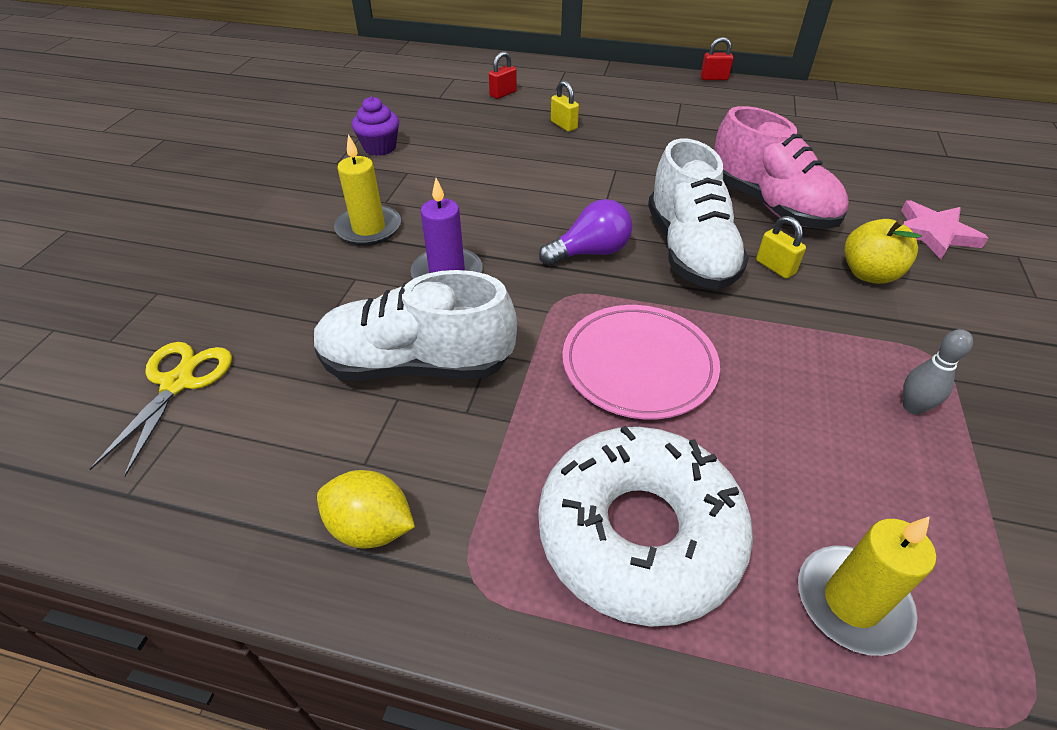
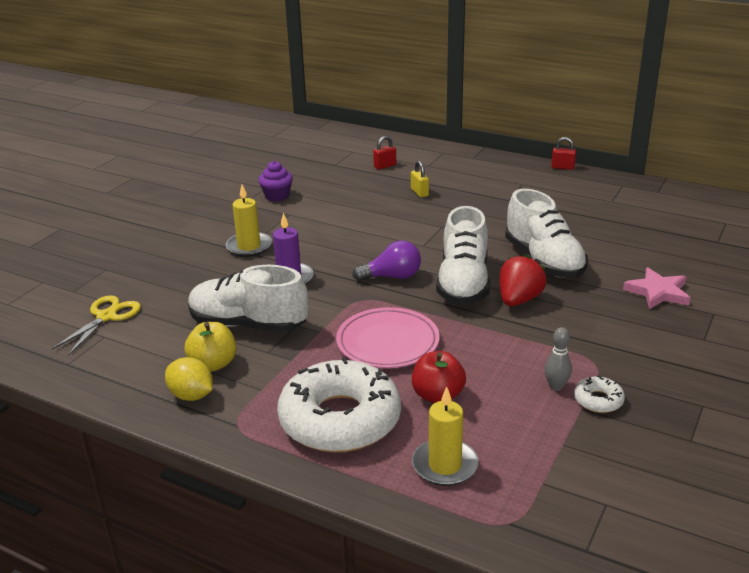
camera: 15 degrees right, 15 degrees down
(761, 454) = (438, 395): none -> red apple
(770, 205) = (544, 261): pink shoe -> white shoe
(775, 267) = (519, 300): yellow padlock -> red strawberry
(869, 274) = (586, 311): yellow apple -> yellow apple (213, 364)
(983, 422) = (598, 400): none -> white donut

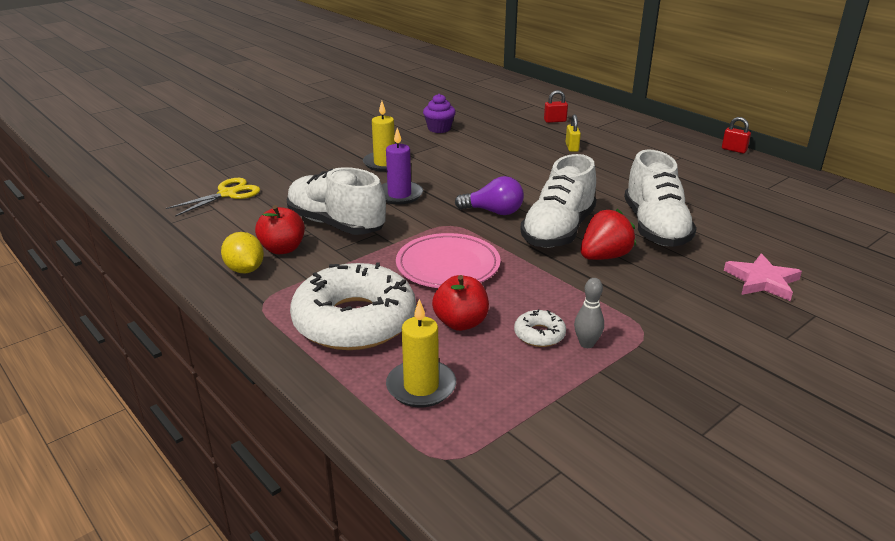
camera: 20 degrees right, 0 degrees up
(213, 364) = (282, 249): yellow apple -> red apple
(598, 400) = (623, 368): white donut -> white donut (539, 334)

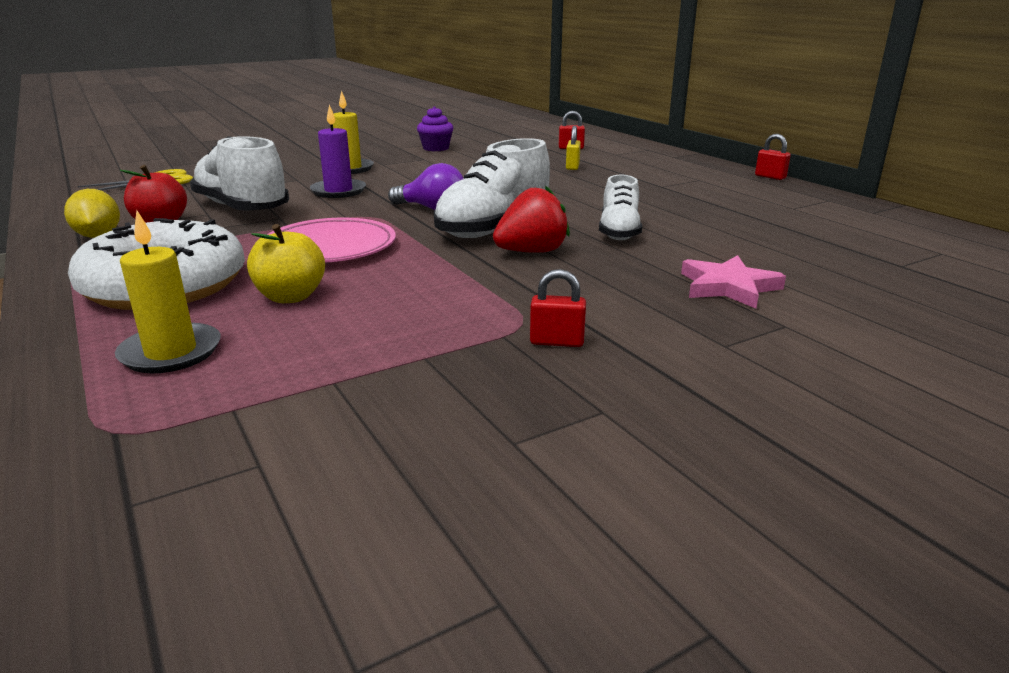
camera: 10 degrees right, 5 degrees down
(461, 323) = (290, 297): red apple -> yellow apple
(539, 334) = (379, 315): white donut -> none
(586, 344) = (433, 329): grey bowling pin -> none
(655, 228) = (619, 232): white shoe -> white shoe, size x0.61
(677, 347) = (557, 342): none -> red padlock

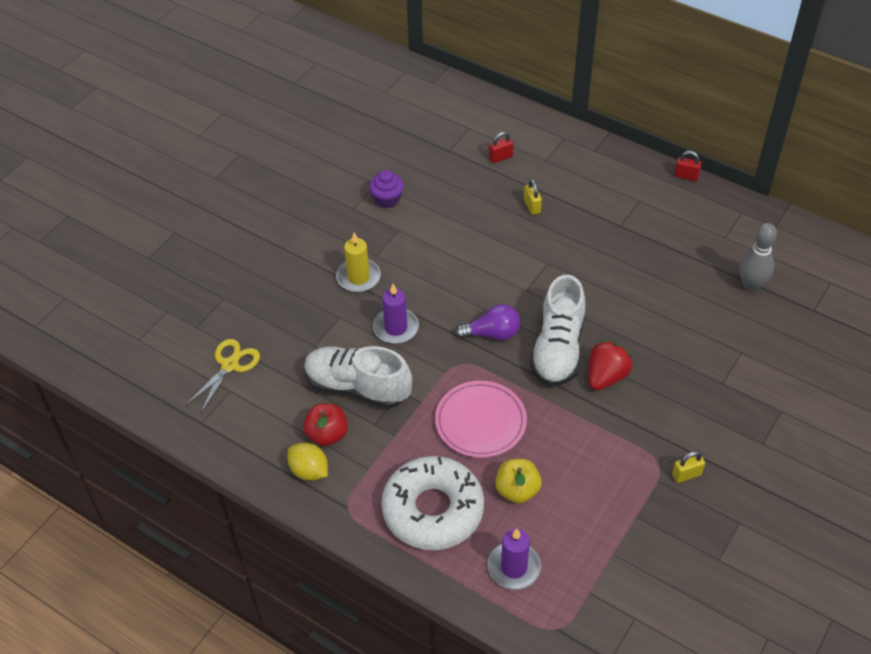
camera: 25 degrees left, 25 degrees up
(171, 352) = (514, 567): yellow candle -> purple candle
(557, 342) = (686, 475): red padlock -> yellow padlock
(619, 232) = (639, 324): white shoe -> none
(728, 287) = (737, 378): pink star -> none
(808, 236) = (751, 285): none -> grey bowling pin

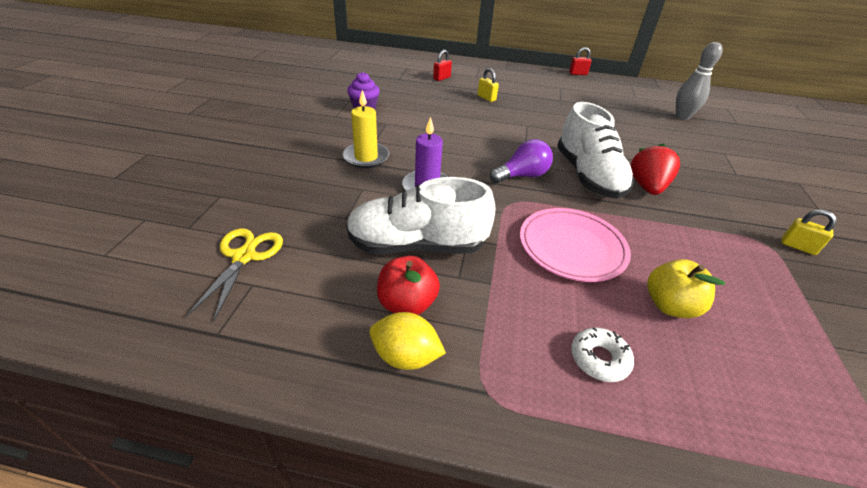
camera: 25 degrees left, 10 degrees down
(433, 510) = (599, 359): white donut -> white donut, size x0.41
(514, 567) = (757, 404): purple candle -> none
(686, 475) = (798, 246): yellow padlock -> yellow padlock turned 75 degrees clockwise

